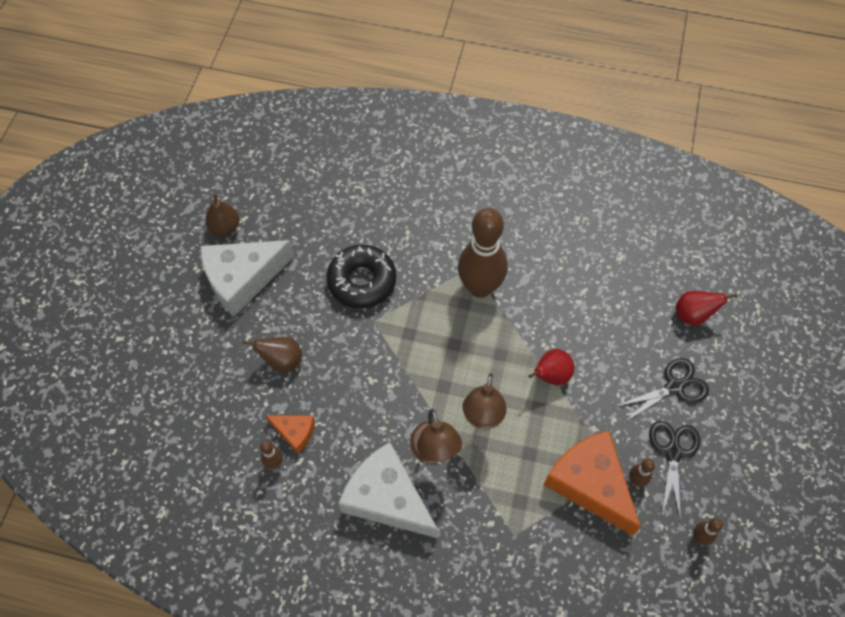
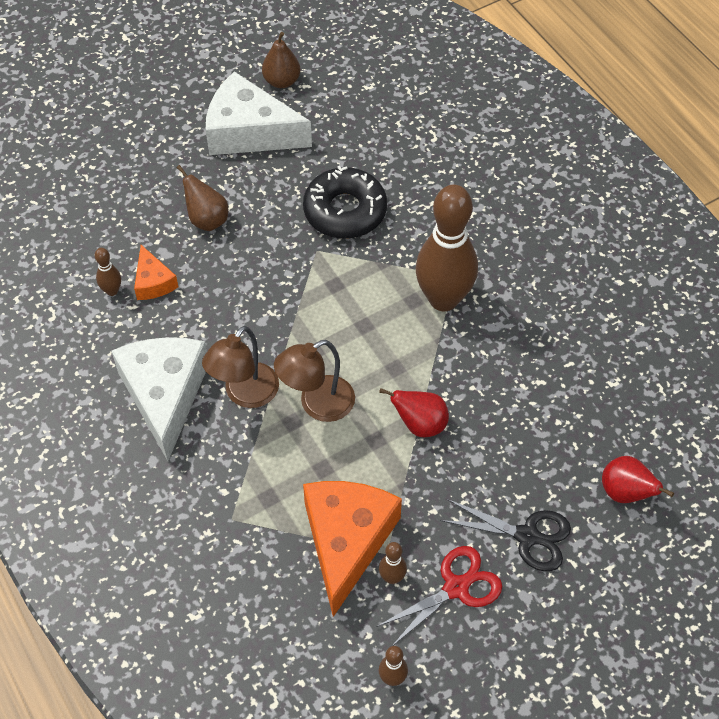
camera: 45 degrees right, 5 degrees down
(673, 452) = (456, 587): black scissors -> red scissors

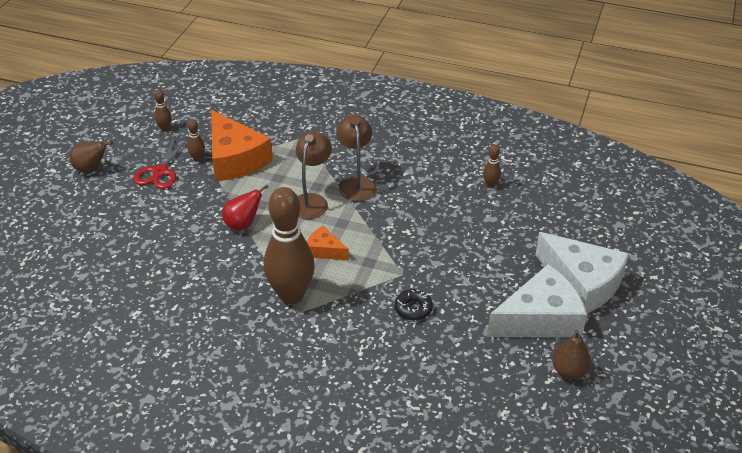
camera: 140 degrees right, 15 degrees down
(153, 282) = (475, 201): orange cheese -> orange cheese (324, 250)
(165, 395) = (398, 160): white cheese -> white cheese (582, 283)
(207, 219) = (491, 249): brown pear -> brown pear (91, 169)
(345, 211) = (413, 308): black donut -> black donut, size x0.53
(527, 536) = (137, 210): black scissors -> none
(625, 493) = (89, 259): red pear -> none

